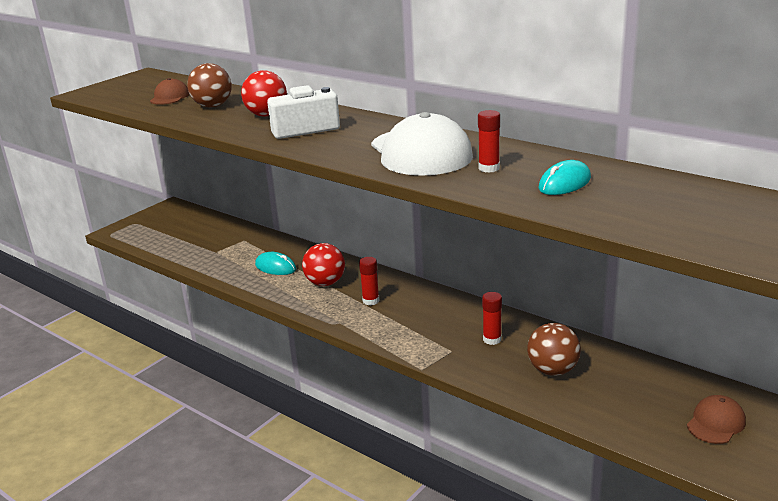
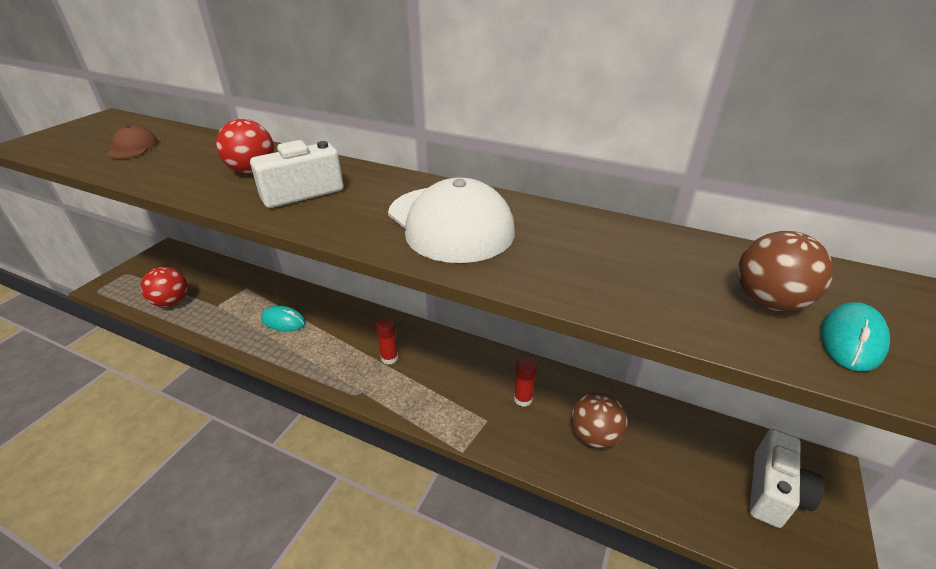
camera: 15 degrees left, 10 degrees up
(212, 106) = (186, 159): brown ball -> brown ball (768, 301)
(325, 283) = (338, 338): red ball -> red ball (172, 302)
(489, 168) = (541, 246): red glue stick -> none
(564, 183) = (641, 268): turquoise mouse -> turquoise mouse (851, 340)
(716, 423) = (773, 491): brown cap -> white camera

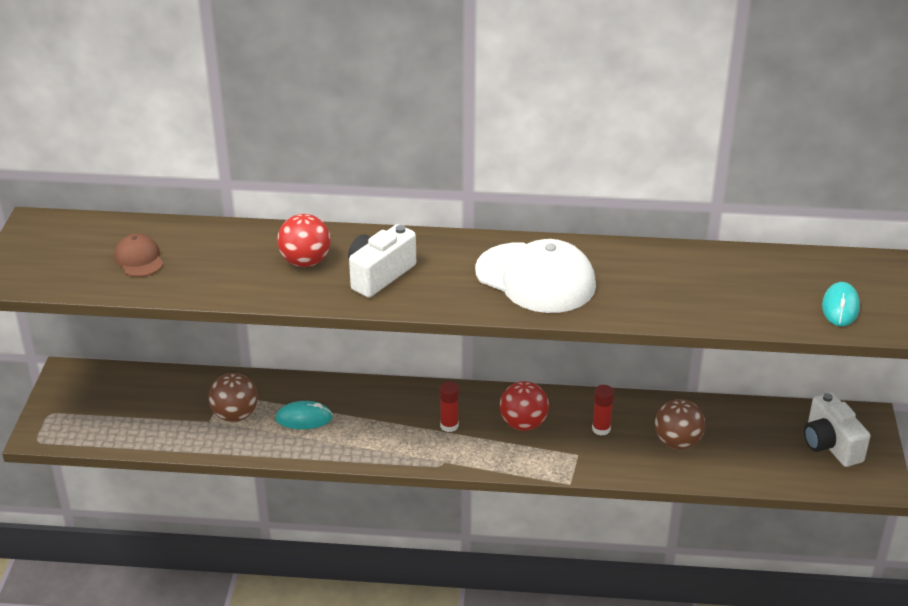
camera: 20 degrees left, 0 degrees up
(172, 302) = (149, 430): red ball -> red ball (523, 424)
(768, 301) = (789, 292): brown ball -> brown ball (235, 415)
(773, 491) = (830, 445): white camera -> white camera turned 150 degrees clockwise

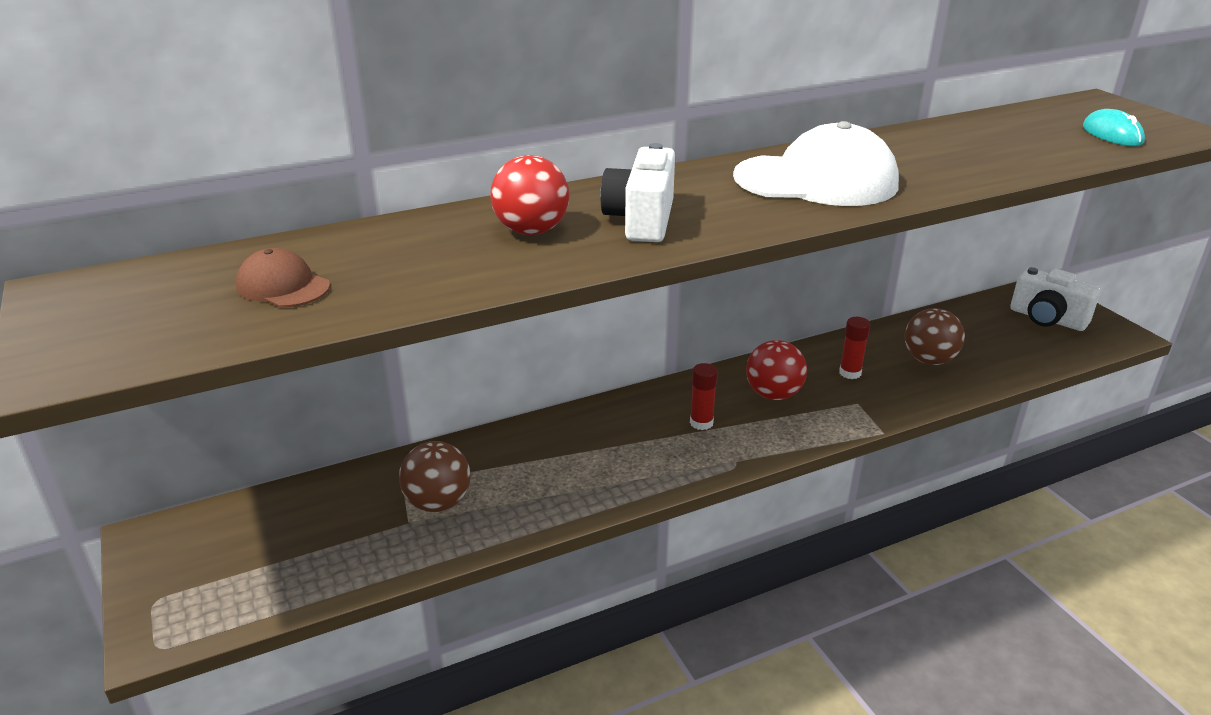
camera: 30 degrees left, 5 degrees down
(304, 418) = (530, 475): turquoise mouse -> none

